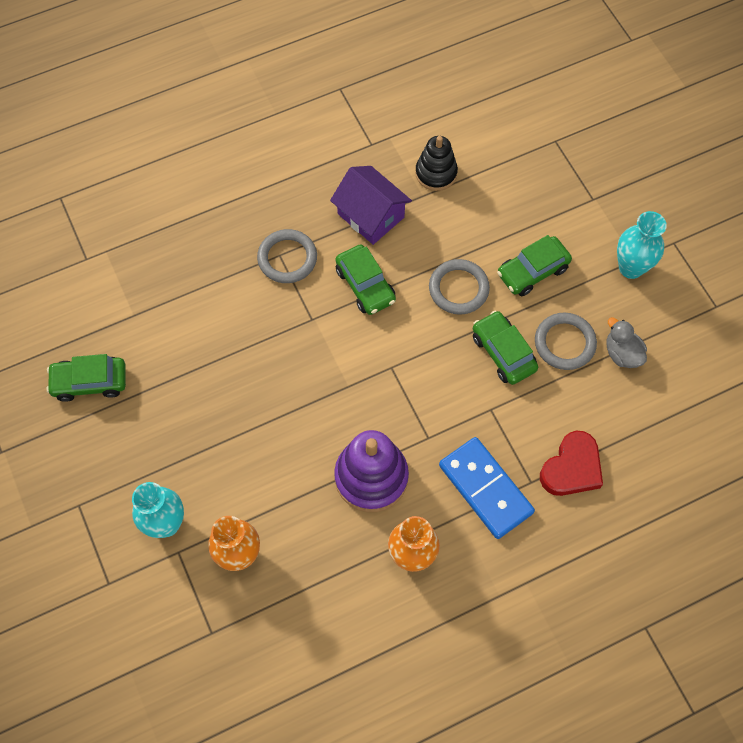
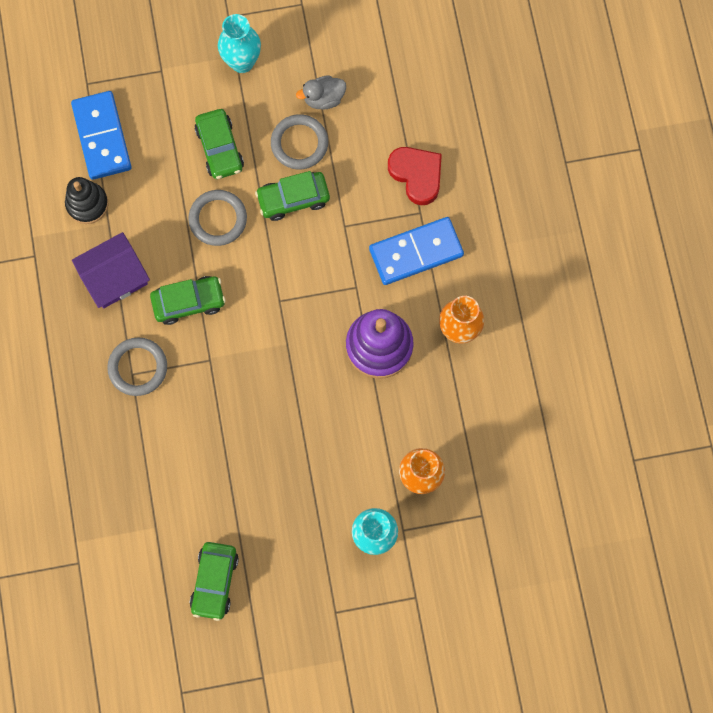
camera: 75 degrees left, 10 degrees up
(507, 167) = (102, 137): none -> blue domino

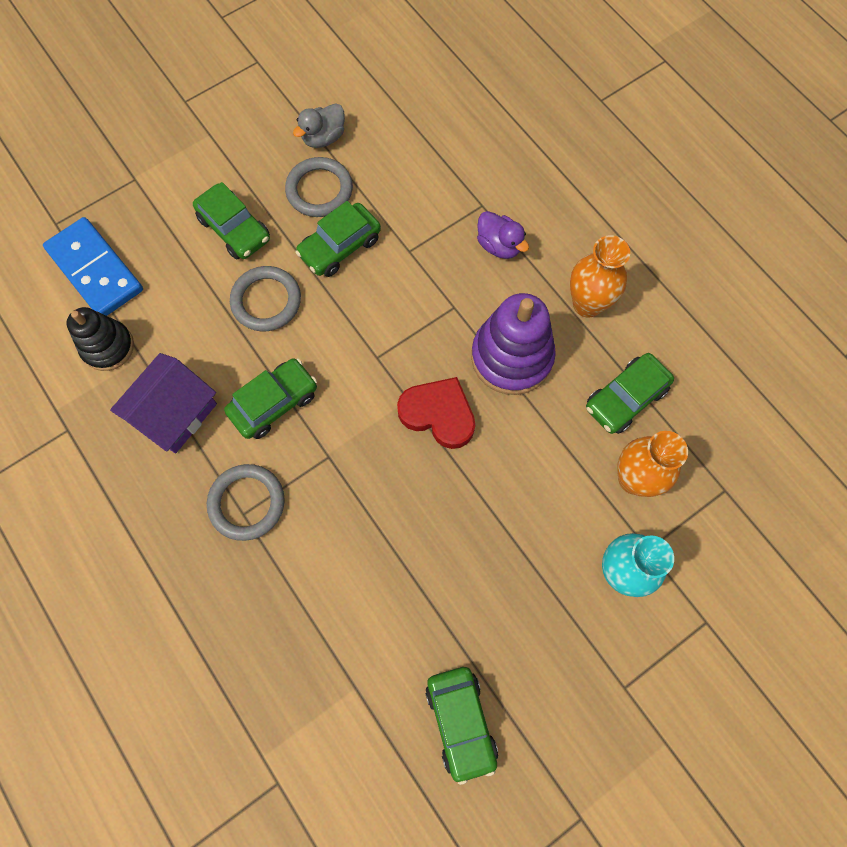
camera: 25 degrees left, 5 degrees down
(242, 62) = (220, 137): turquoise vase -> none
(416, 175) = (459, 171): red heart -> red heart (438, 414)
(416, 252) = (499, 245): blue domino -> purple duck
(447, 415) = (625, 398): none -> green car

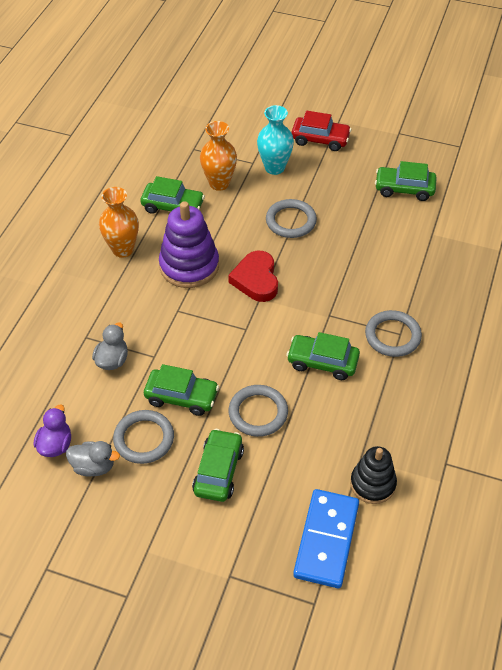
camera: 125 degrees left, 20 degrees down
(175, 413) = (377, 410): purple house -> none
(433, 212) = (112, 360): none -> grey duck
(460, 722) = (404, 189): green car -> green car turned 120 degrees counterclockwise
(499, 245) = (112, 311): purple duck -> purple duck (55, 445)
(504, 520) = (291, 221): none -> grey ring
(640, 680) = (320, 139): none -> red car

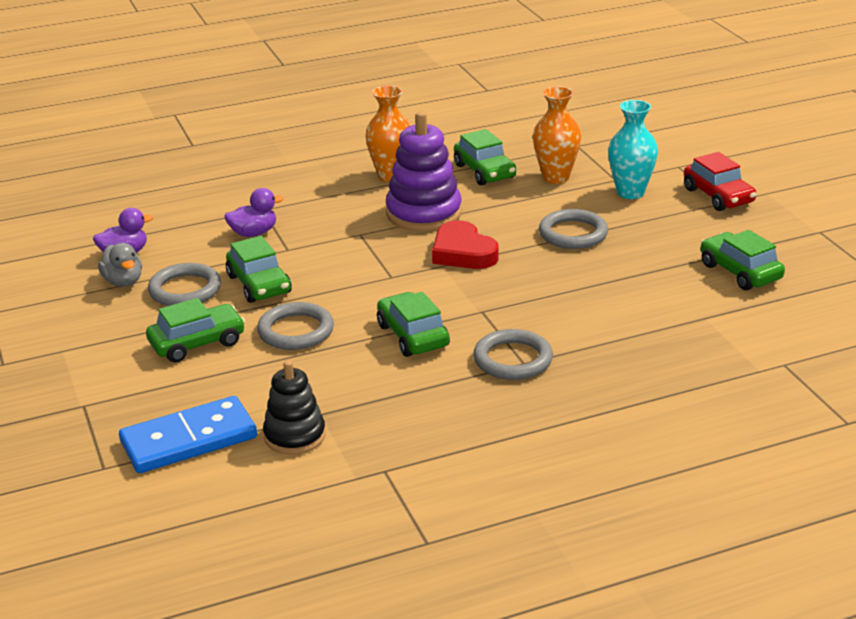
camera: 50 degrees right, 20 degrees down
(112, 360) = (254, 233): grey duck -> purple duck
(256, 280) = (463, 252): red heart -> red heart turned 75 degrees counterclockwise

